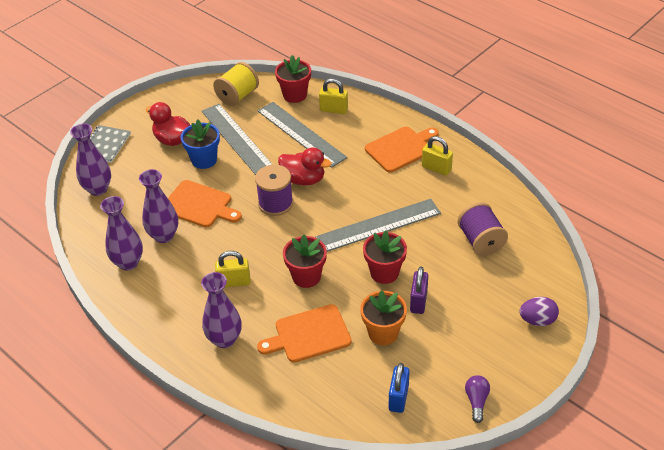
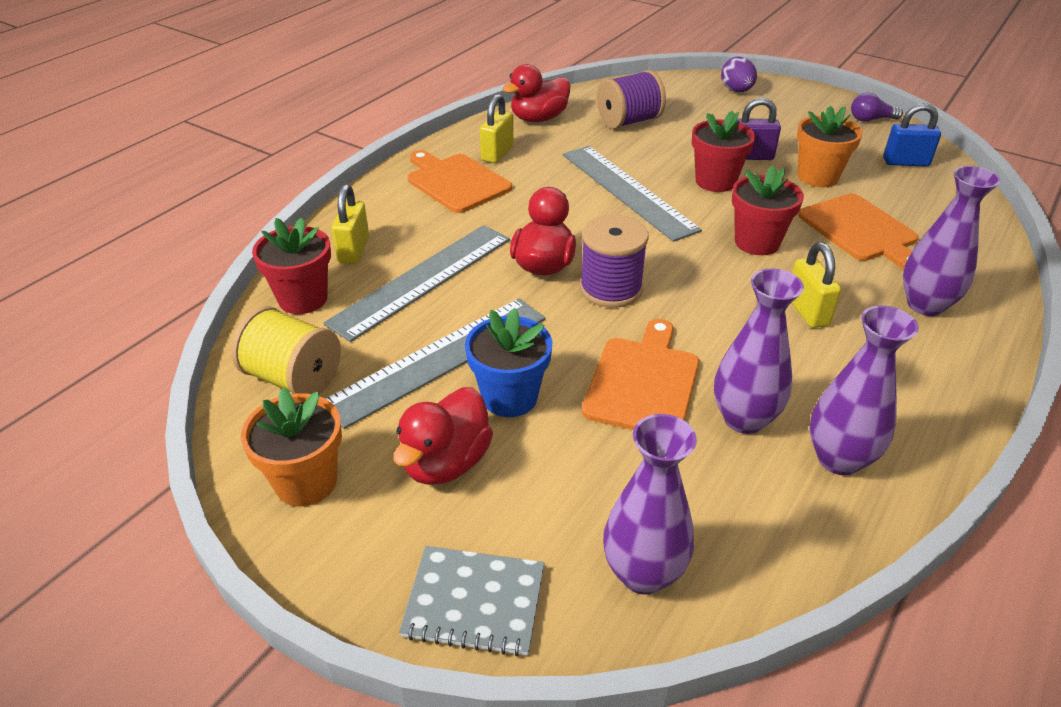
camera: 100 degrees left, 5 degrees down
(176, 103) = (306, 482): none -> orange flower pot
(488, 192) = (539, 119): none -> red duck

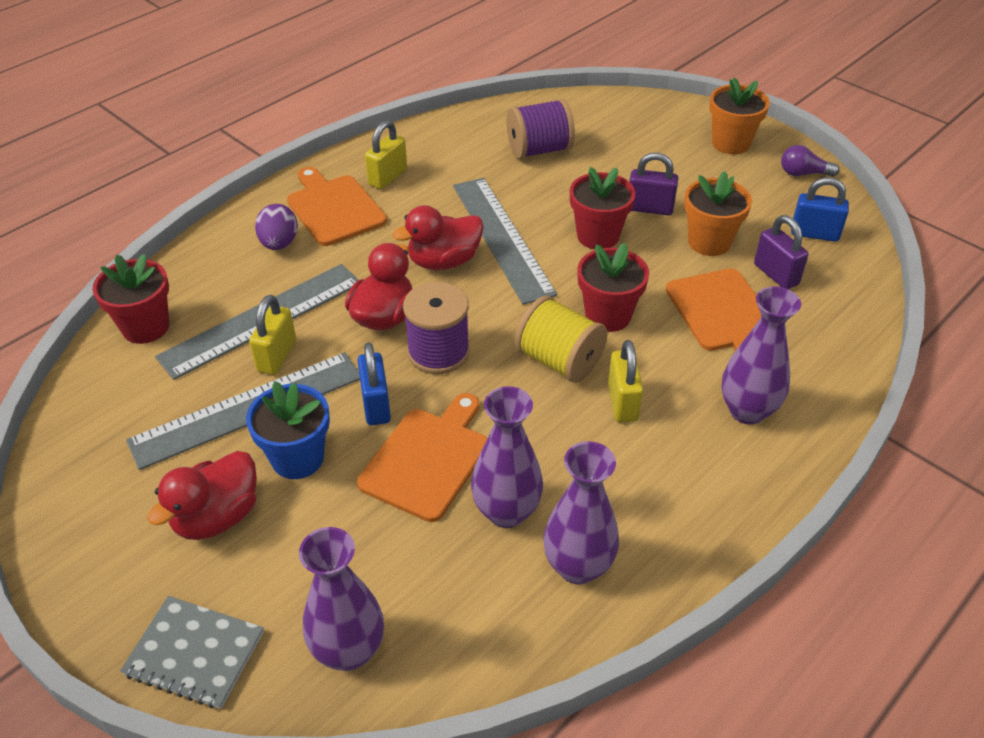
camera: 10 degrees right, 5 degrees up
(293, 378) = (111, 411): yellow spool -> yellow spool (559, 361)
(306, 482) = (90, 518): orange flower pot -> orange flower pot (731, 143)
(354, 250) = (209, 278): yellow padlock -> yellow padlock (277, 356)
(539, 119) = (446, 137): red duck -> red duck (444, 261)
(569, 340) = (376, 405): none -> blue padlock
(736, 91) = (672, 120): purple egg -> purple egg (279, 244)
(890, 196) = (776, 274): none -> purple padlock

